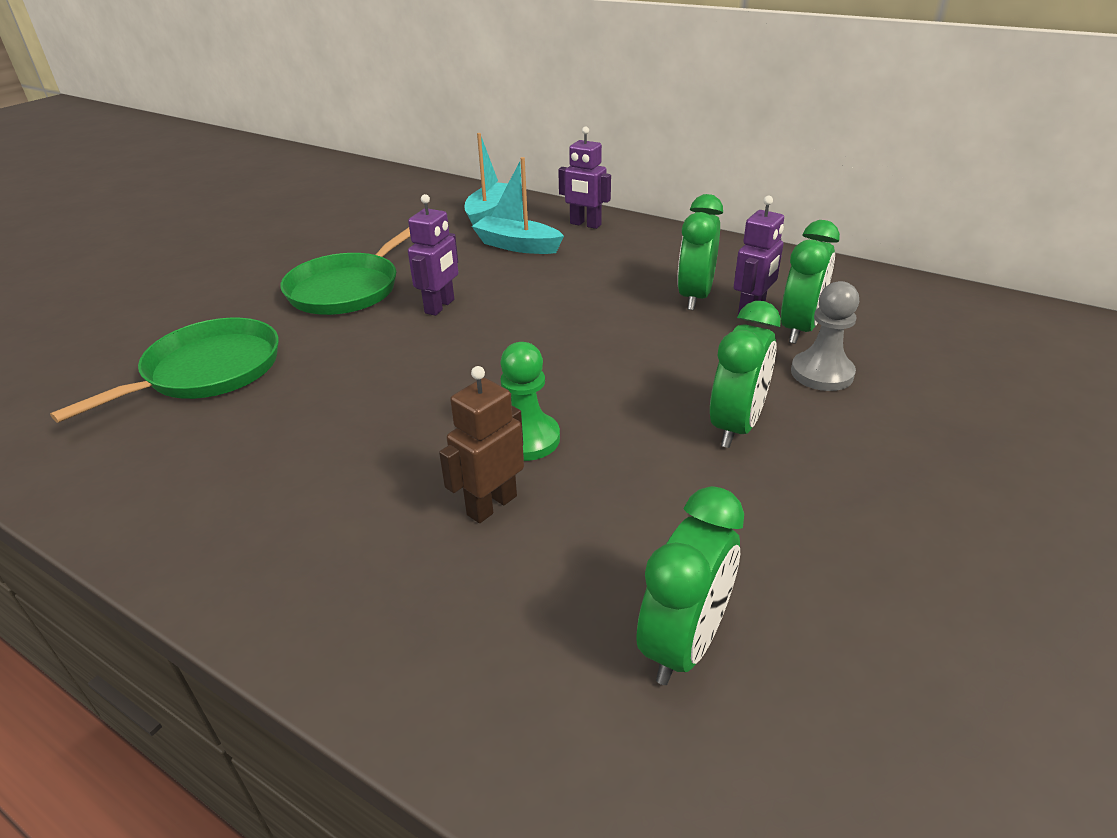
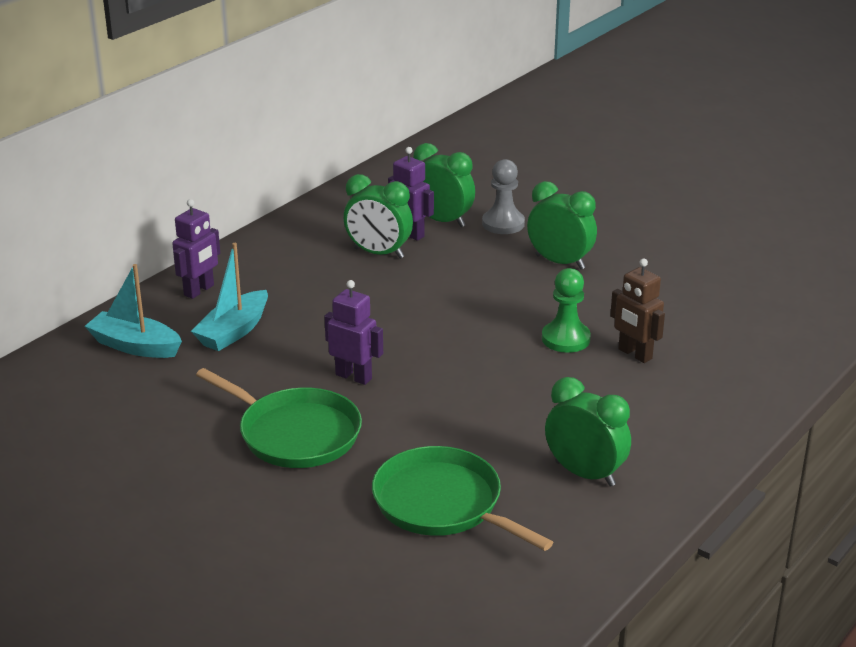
camera: 85 degrees left, 5 degrees down
(683, 643) = (738, 302): green clock -> green clock (585, 474)

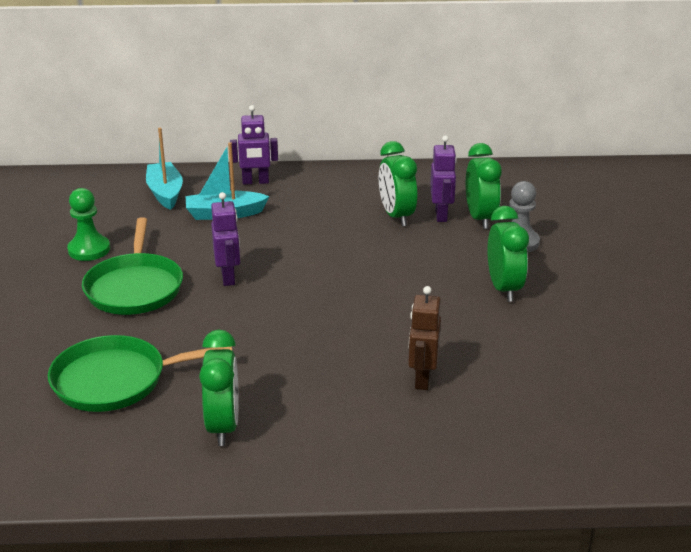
camera: 50 degrees right, 0 degrees up
(443, 504) = (115, 380): green pan -> green pan turned 105 degrees counterclockwise
(565, 339) = (397, 338): green pawn -> green pawn (89, 250)

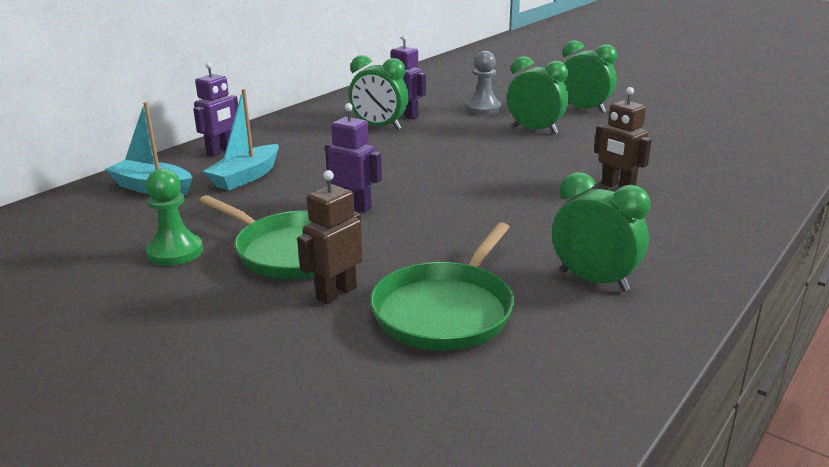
camera: 50 degrees left, 5 degrees down
(96, 330) = (336, 293): none -> brown robot
(480, 218) = (432, 108): green clock -> green clock (584, 109)

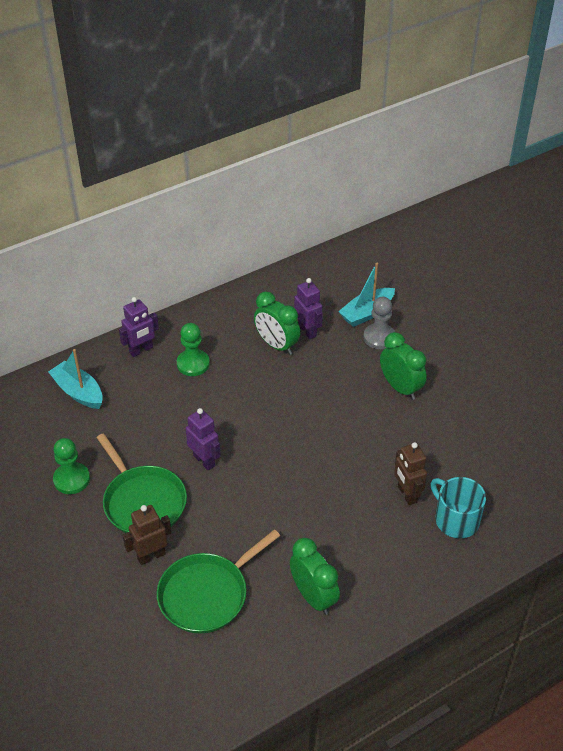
camera: 20 degrees right, 20 degrees up
(246, 177) = (146, 395): turquoise boat -> turquoise boat (367, 313)
(291, 150) = (193, 364): none -> green pawn
(584, 109) = (466, 364): green clock -> none
(690, 193) = (456, 520): none -> turquoise mug

